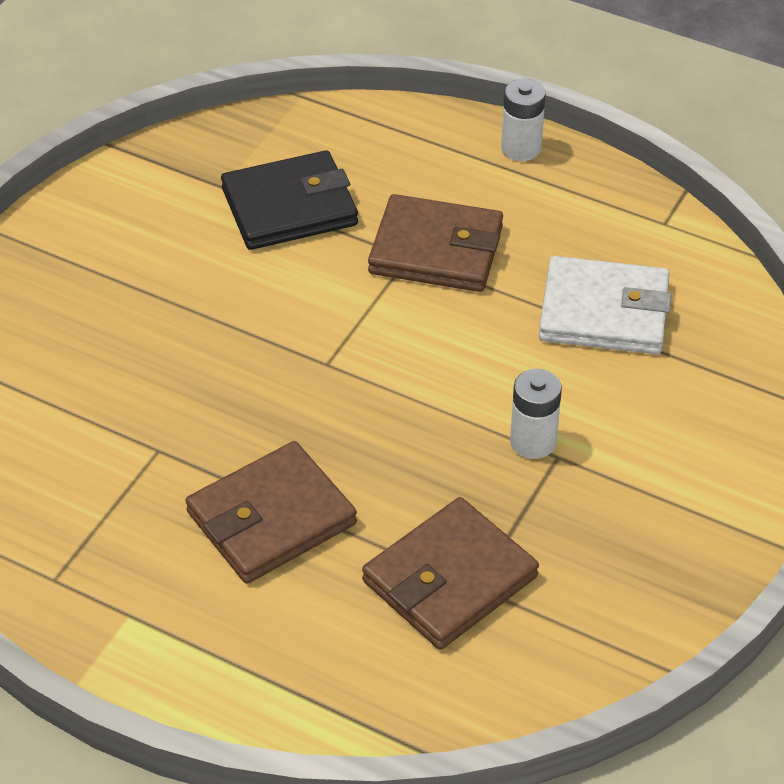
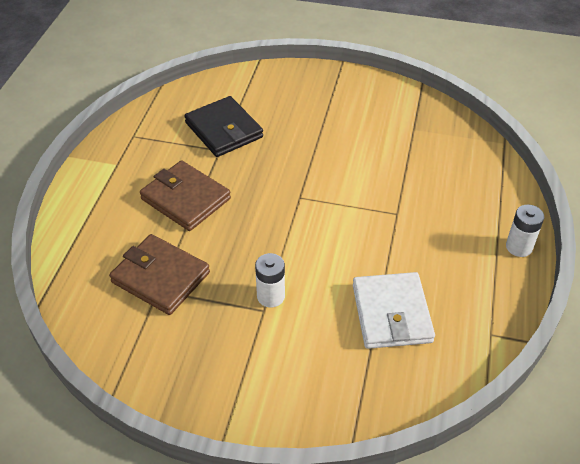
camera: 75 degrees right, 0 degrees up
(289, 207) = (411, 157): black wallet -> black wallet (224, 130)
(436, 250) = (407, 224): brown wallet -> none

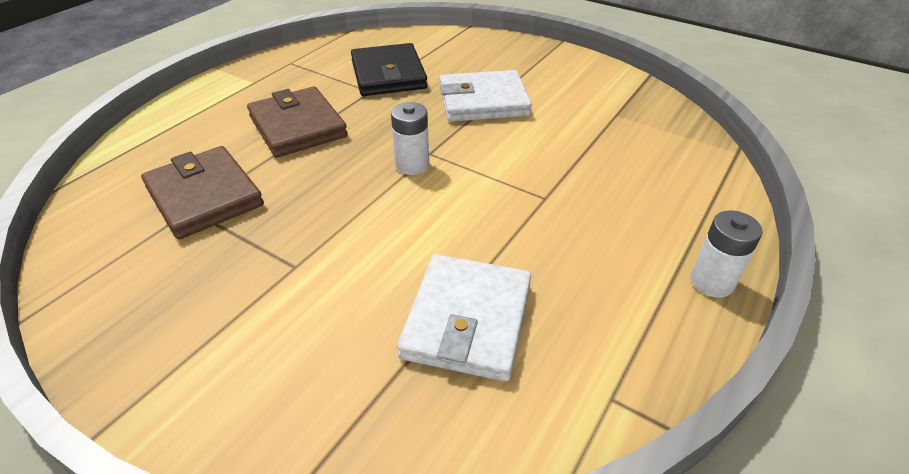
camera: 20 degrees right, 5 degrees down
(270, 296) = (316, 252): white battery -> white battery (412, 165)
(312, 139) = (483, 101): none -> white wallet

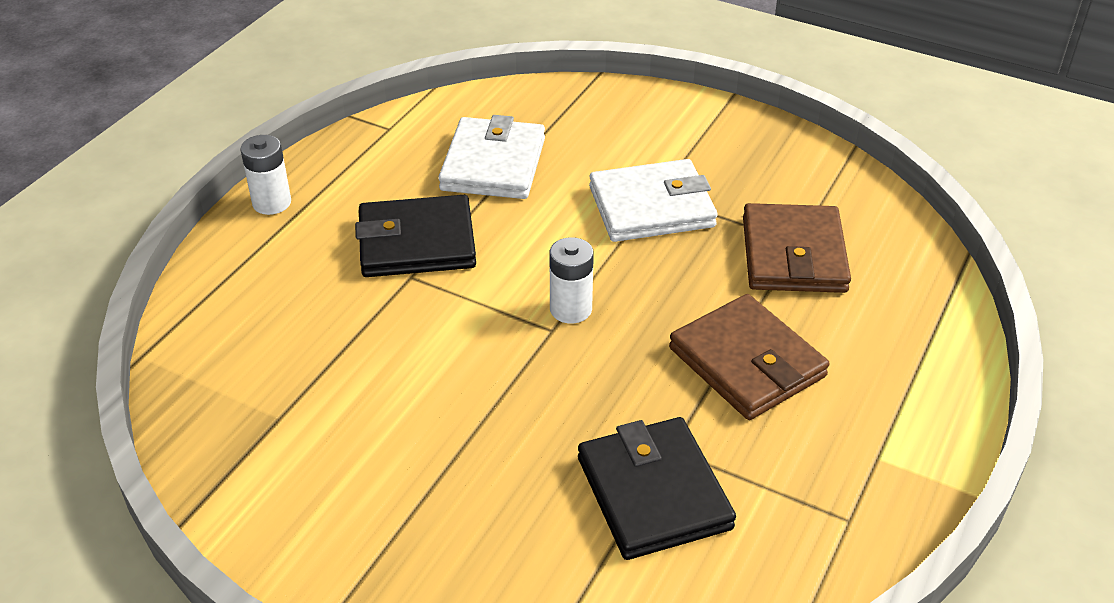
camera: 175 degrees right, 0 degrees up
(204, 196) = (793, 255): brown wallet -> brown wallet turned 45 degrees clockwise
(483, 101) = (482, 433): white wallet -> white wallet (651, 207)
(544, 227) = (416, 243): none -> black wallet

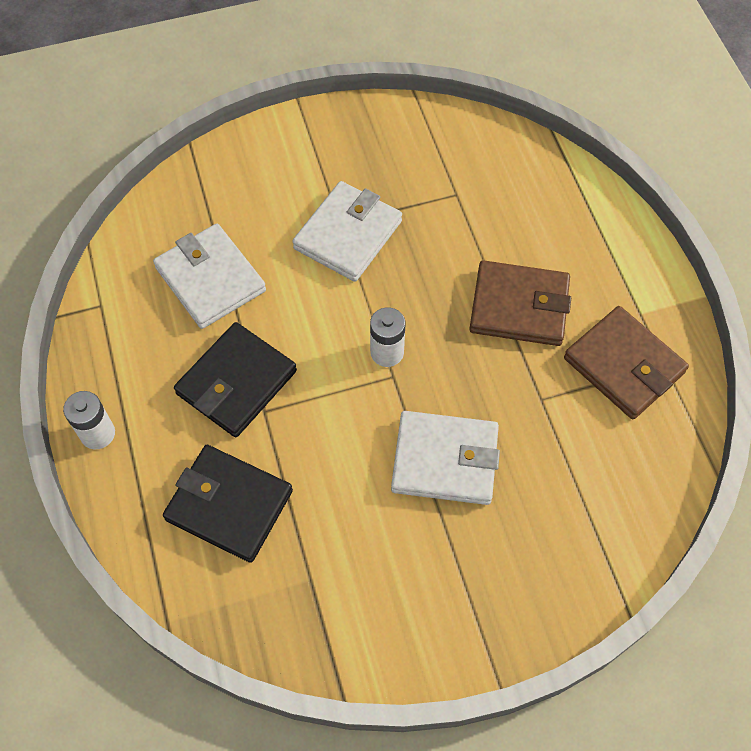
camera: 45 degrees left, 20 degrees up
(511, 424) = (445, 460): none -> white wallet
(653, 493) = (562, 435): black wallet -> black wallet (229, 505)
(793, 255) = (465, 207): brown wallet -> brown wallet (624, 365)

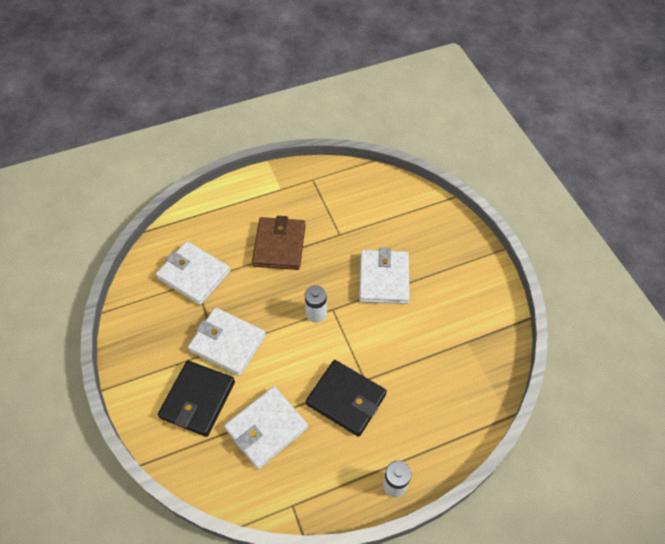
camera: 95 degrees left, 5 degrees down
(229, 505) = (430, 391): black wallet -> black wallet (198, 400)
(468, 192) = (194, 275): none -> white wallet
(624, 365) = (314, 197): brown wallet -> none

